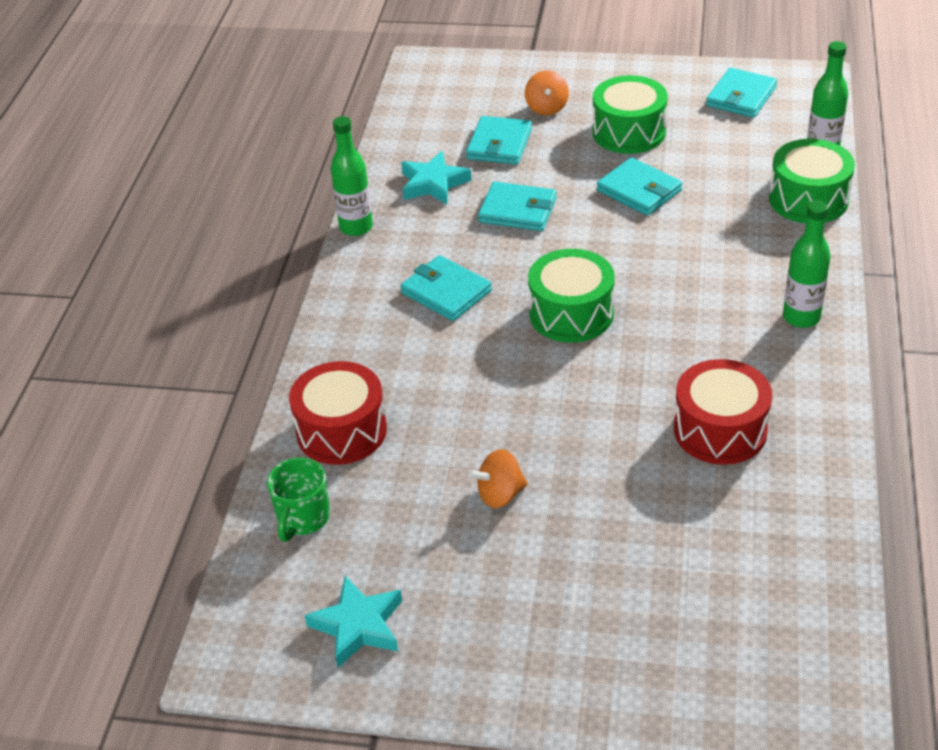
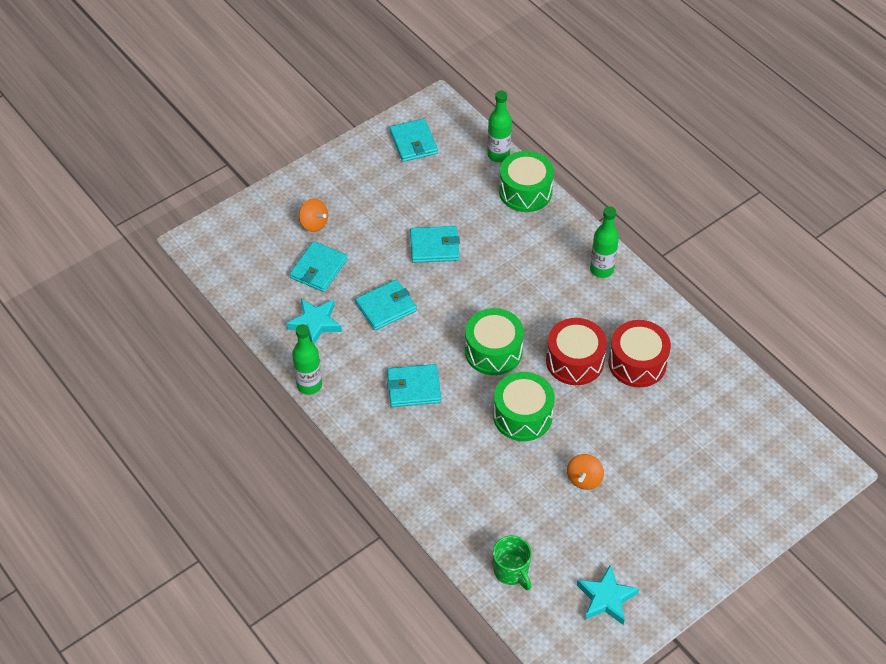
camera: 50 degrees left, 10 degrees up
(341, 431) = (467, 510): red drum -> red drum (574, 361)
(499, 144) = (318, 269): turquoise wallet -> turquoise wallet turned 60 degrees clockwise
(629, 132) = (381, 209): green drum -> green drum (522, 416)

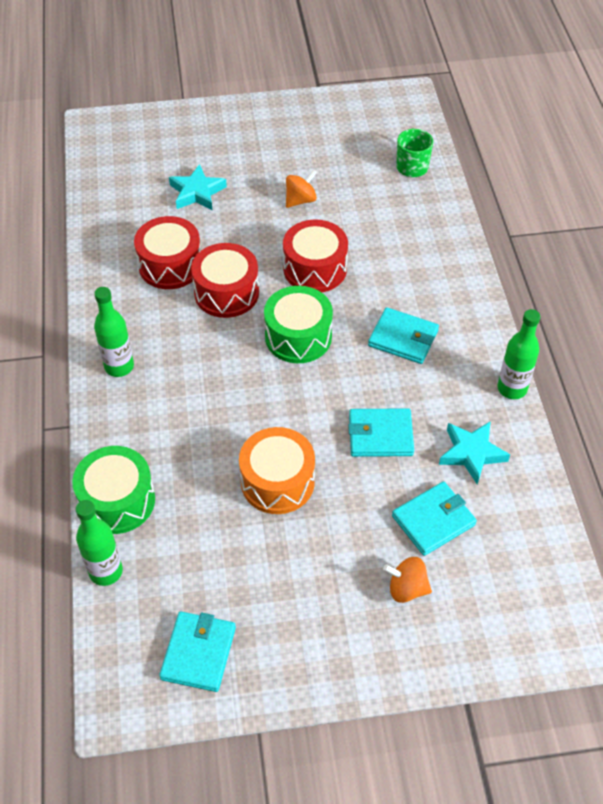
camera: 150 degrees left, 0 degrees up
(314, 224) = (407, 588): orange spinning top -> orange spinning top turned 60 degrees counterclockwise
(434, 246) = (277, 482): turquoise wallet -> orange drum
(522, 416) = (315, 269): green drum -> red drum
(606, 598) = (350, 123): turquoise star -> turquoise star (197, 192)

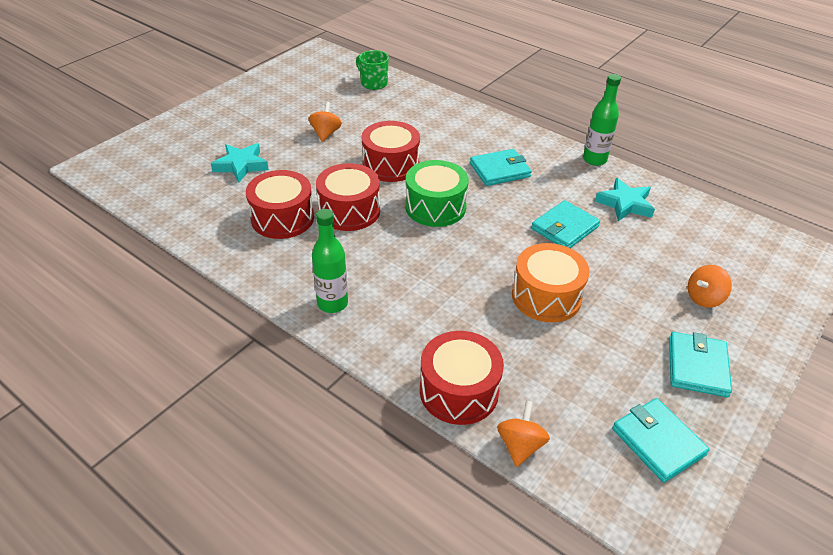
camera: 45 degrees left, 10 degrees down
(106, 571) = (520, 445): green bottle -> orange spinning top
(117, 501) = (459, 391): green drum -> red drum
(433, 520) = (660, 252): turquoise wallet -> turquoise wallet (697, 367)

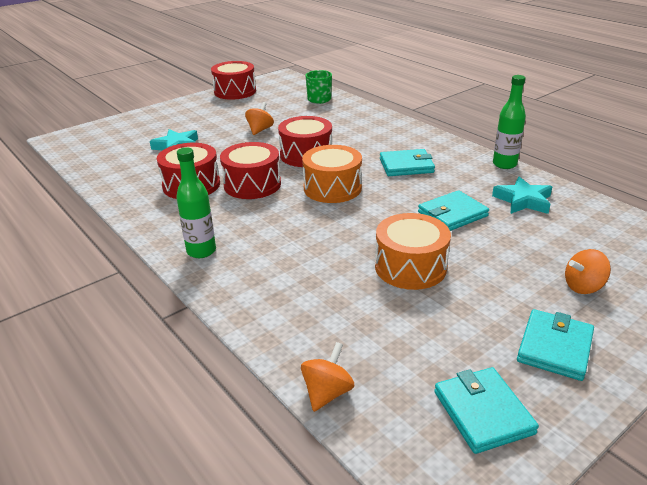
camera: 15 degrees right, 10 degrees down
(435, 207) = (332, 188): green drum -> orange drum
(459, 391) = (286, 335): red drum -> red drum (235, 91)

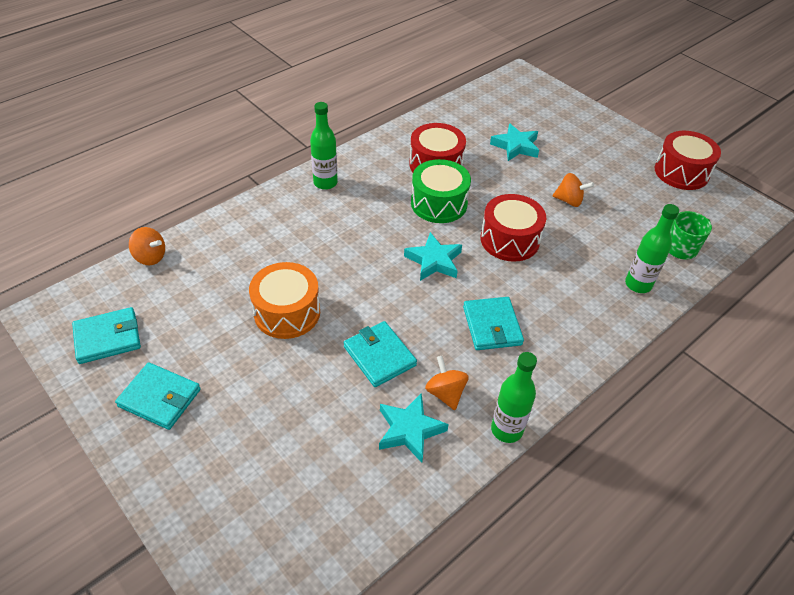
camera: 85 degrees right, 15 degrees up
(252, 184) = (439, 203): red drum -> green drum
(332, 188) = (434, 261): orange drum -> turquoise star
(355, 114) = (638, 284): none -> green bottle
(583, 286) = (236, 445): orange spinning top -> orange spinning top (445, 393)

